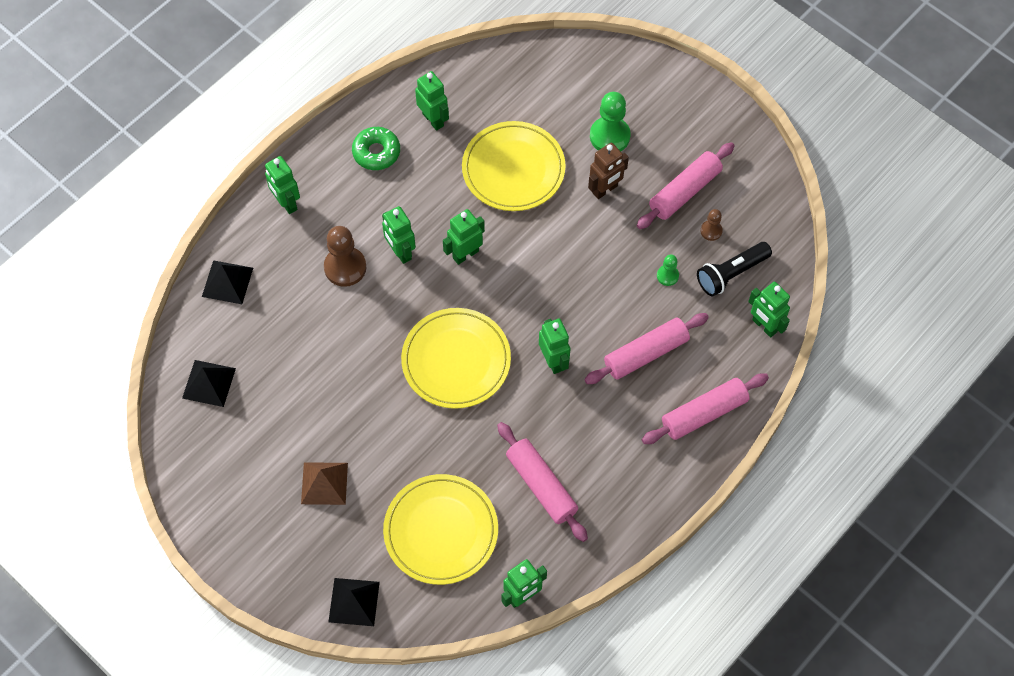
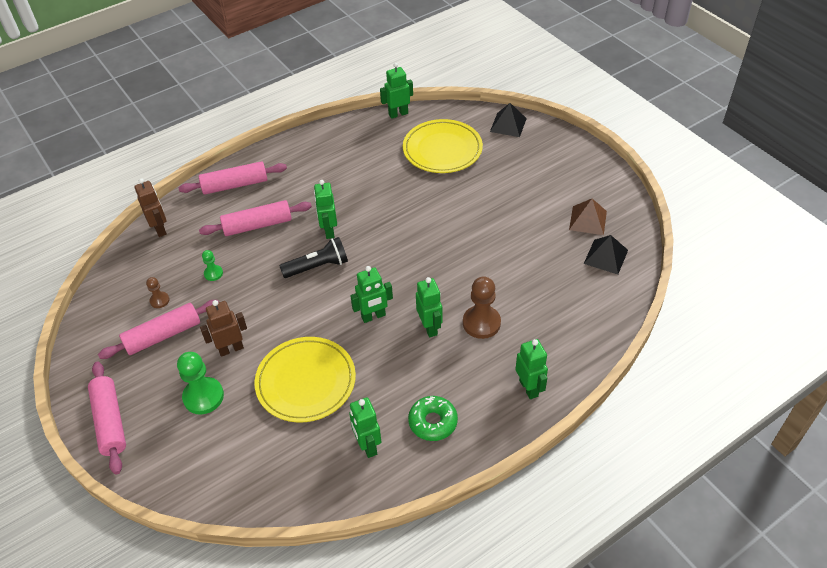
camera: 165 degrees left, 15 degrees down
(227, 282) = (588, 328): black pyramid -> none
(324, 483) = (520, 184): brown pyramid -> brown pyramid (588, 220)
(456, 360) = (404, 242): yellow plate -> none
(541, 485) = (366, 163): pink rolling pin -> pink rolling pin (110, 421)
(731, 274) = (163, 267): black flashlight -> black flashlight (317, 266)
(764, 326) = (160, 229): green robot -> brown robot

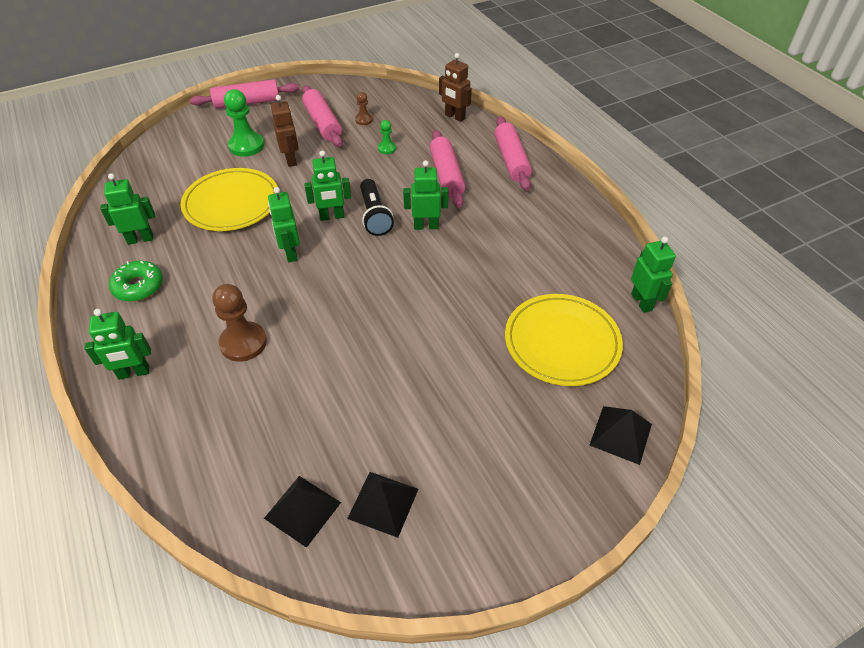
camera: 95 degrees right, 0 degrees up
(160, 229) = (454, 117): brown robot -> brown robot turned 60 degrees clockwise
(430, 327) = (257, 296): green robot -> green robot (332, 216)
(588, 220) = (383, 503): brown pyramid -> black pyramid

